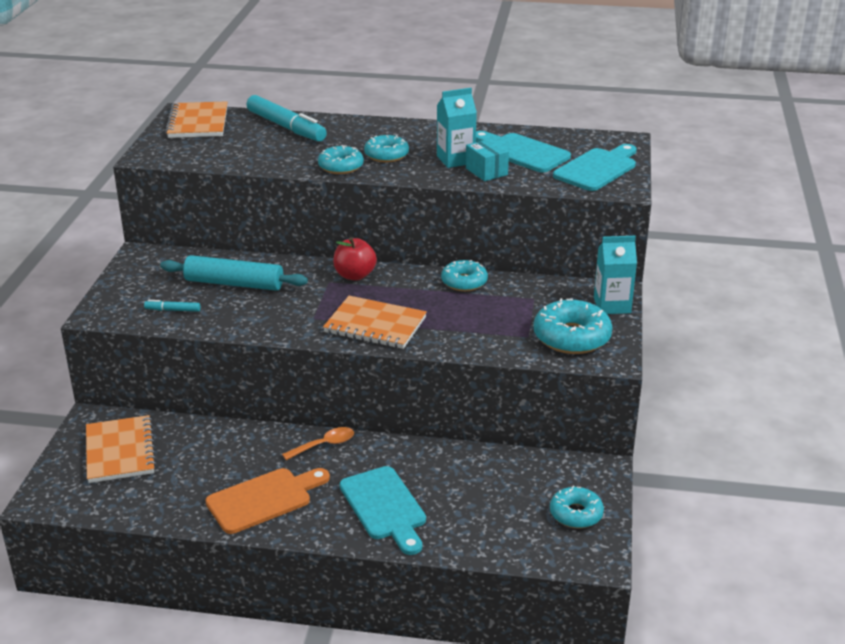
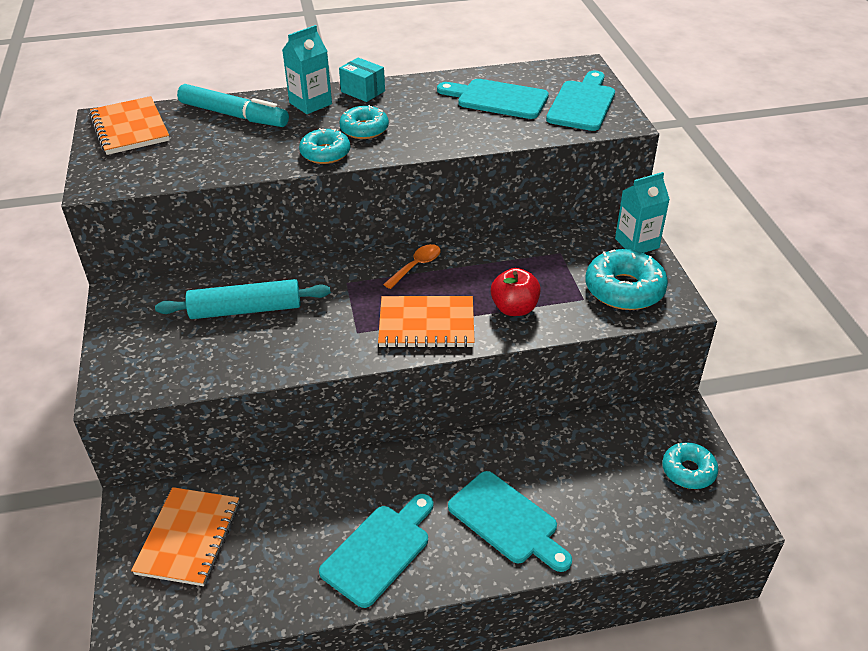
camera: 20 degrees left, 10 degrees up
(120, 451) = (189, 538): orange notebook -> orange notebook turned 45 degrees clockwise
(173, 310) = (195, 361): turquoise marker -> none
(264, 499) = (379, 551): orange cutting board -> turquoise cutting board
(324, 445) = (405, 463): orange spoon -> orange spoon (416, 266)
(355, 275) = (369, 268): red apple -> red apple (514, 308)
(455, 159) = (438, 120): turquoise carton -> turquoise carton (310, 103)
(464, 282) = (483, 250): turquoise donut -> none
(486, 171) = (479, 129): turquoise box -> turquoise box (363, 91)

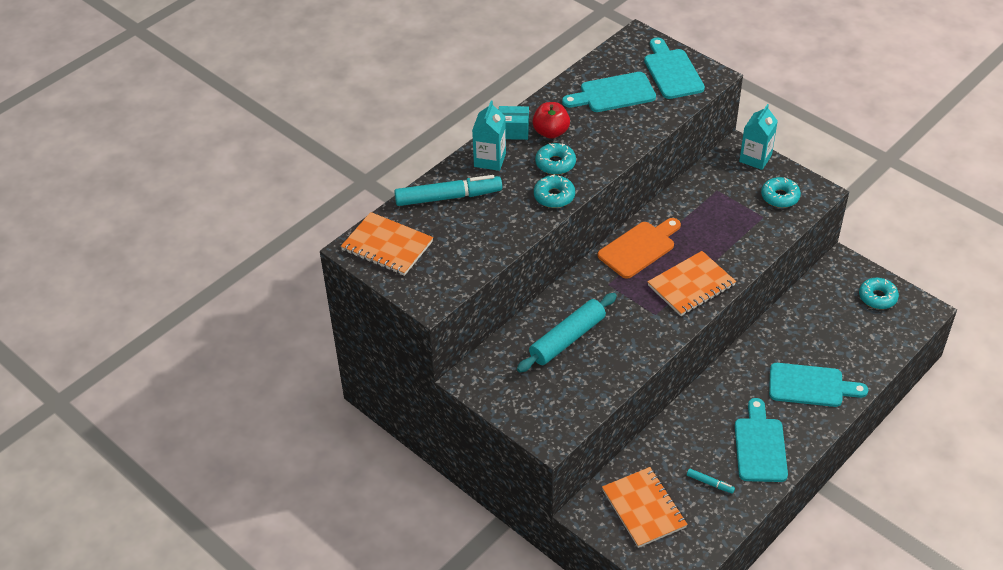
camera: 35 degrees left, 5 degrees up
(282, 556) = (710, 483): none -> turquoise marker
(416, 266) = (639, 248): orange spoon -> orange cutting board
(514, 308) = (730, 245): red apple -> red apple (551, 132)
(624, 289) = (780, 197): turquoise donut -> turquoise donut, size x0.64

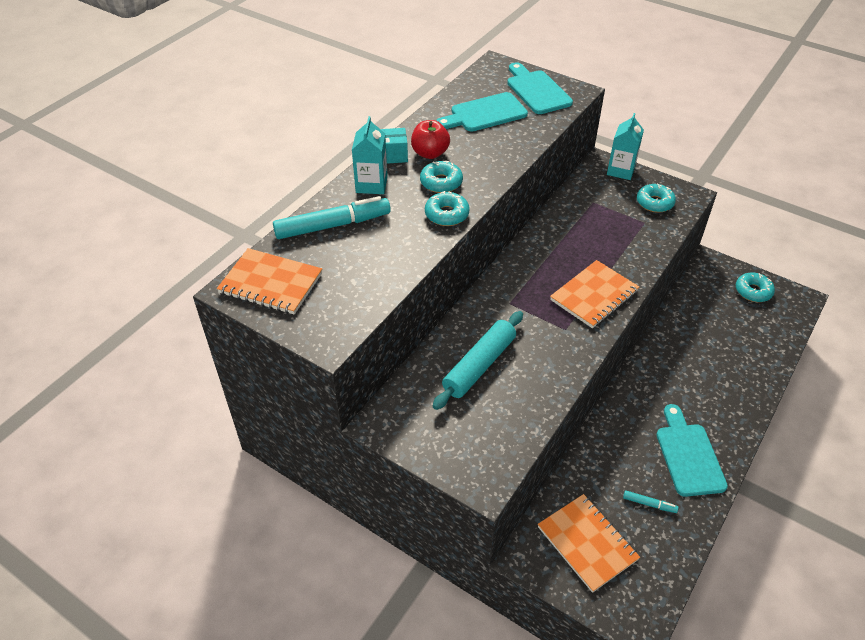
camera: 10 degrees left, 0 degrees up
(639, 248) = (532, 264): orange cutting board -> none
(810, 386) = (719, 385): turquoise cutting board -> none

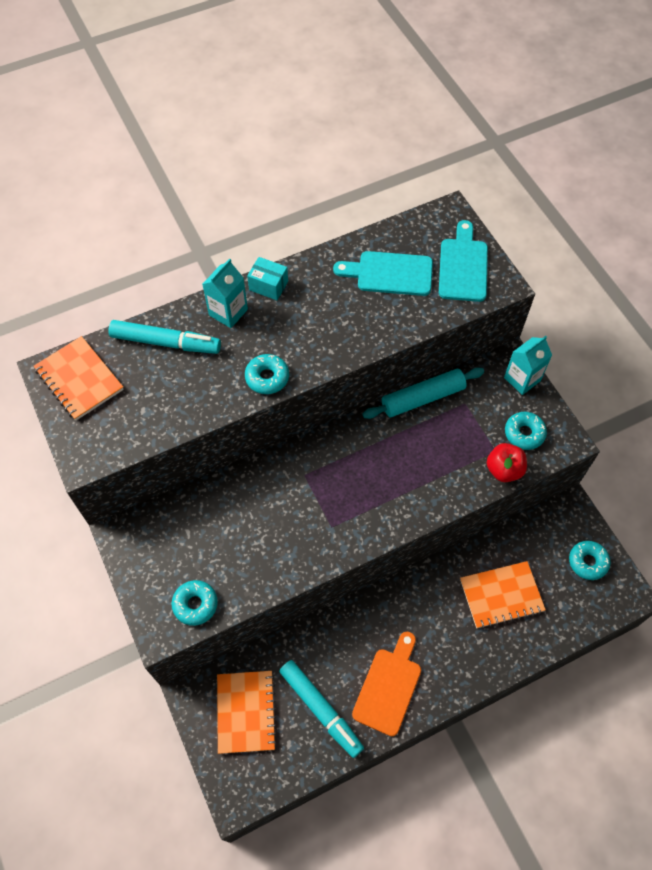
camera: 30 degrees right, 15 degrees up
(430, 153) = (304, 299): red apple -> red apple (504, 470)
(441, 182) = (289, 338): turquoise donut -> turquoise donut (195, 604)
(479, 366) = (233, 523): turquoise rolling pin -> turquoise rolling pin (422, 398)
(594, 296) = (383, 506): orange notebook -> orange notebook (501, 596)
(649, 504) = (321, 709): turquoise marker -> turquoise marker, size x2.23
(688, 455) = (388, 687): turquoise cutting board -> orange cutting board

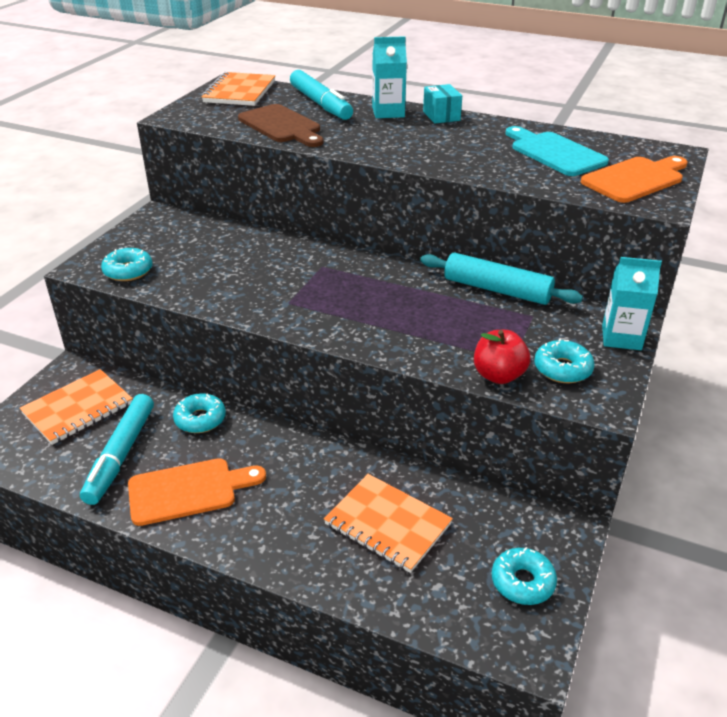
camera: 50 degrees right, 25 degrees down
(183, 397) = (281, 126): none -> brown cutting board
(267, 377) = (354, 146): turquoise donut -> turquoise donut (200, 419)
(463, 266) = (635, 179): turquoise cutting board -> orange cutting board

